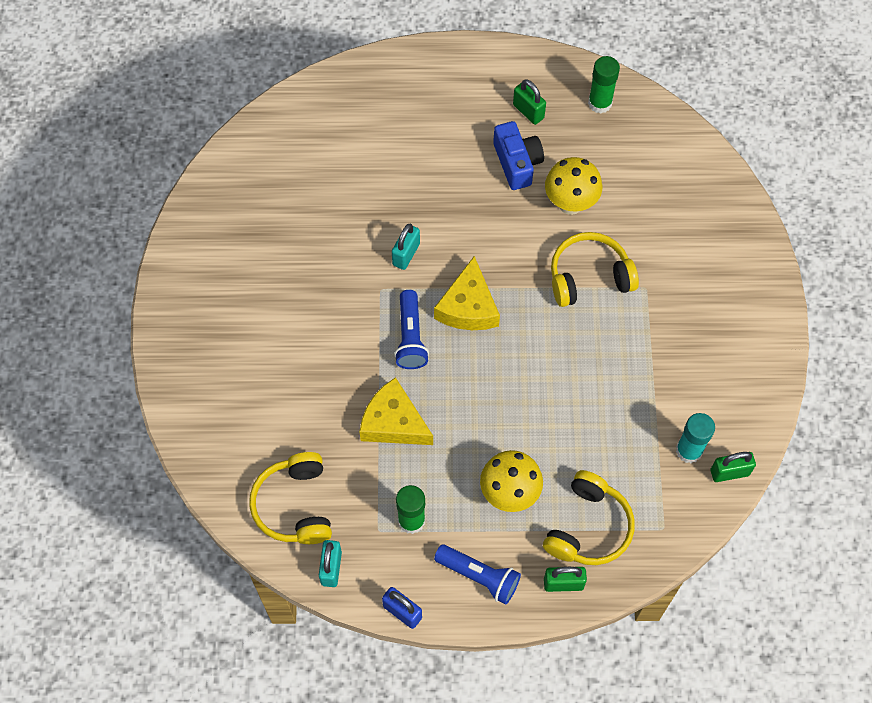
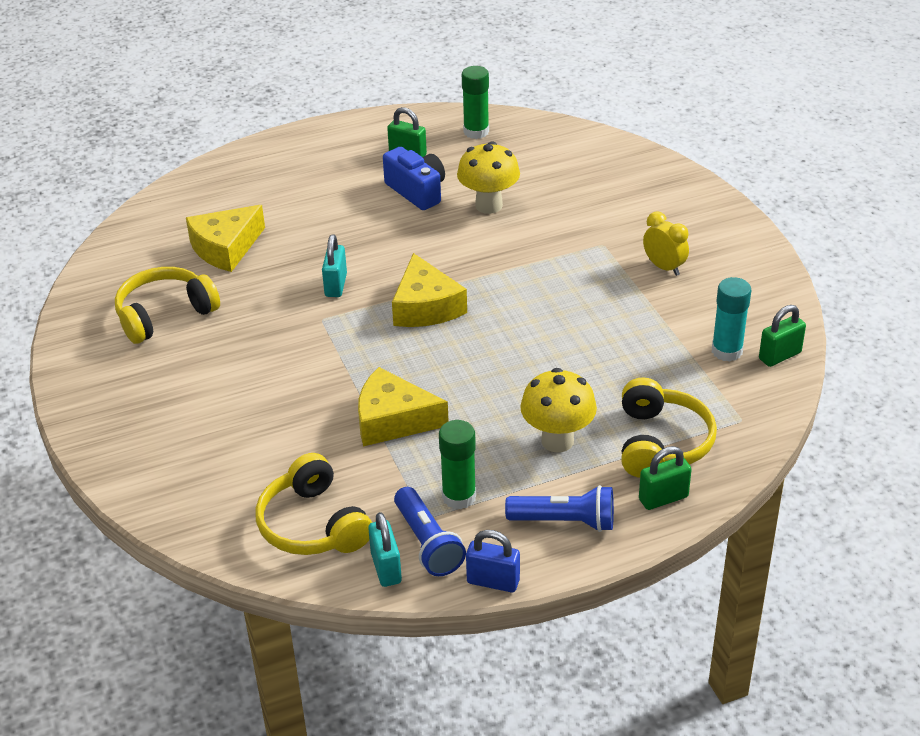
camera: 20 degrees left, 25 degrees down
(334, 176) = (225, 248): none -> yellow cheese
(410, 337) = (375, 347): blue flashlight -> blue flashlight (428, 543)
(589, 277) = (540, 251): yellow headphones -> yellow headphones (165, 314)
(684, 335) = (664, 267): none -> yellow clock

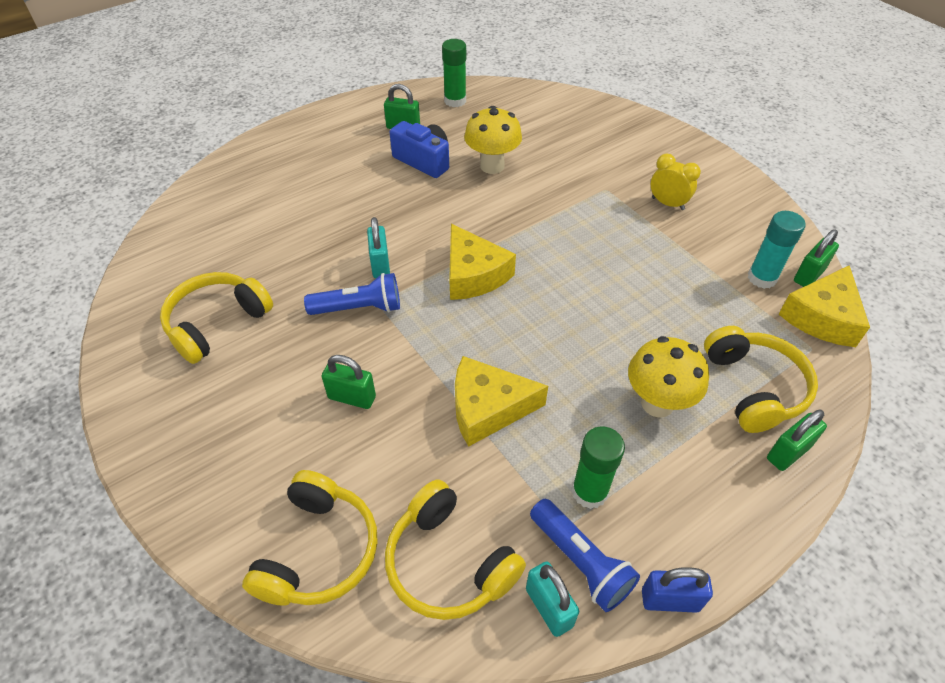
camera: 15 degrees left, 10 degrees up
(206, 498) = (318, 551): none -> yellow headphones
(225, 248) = (261, 241): yellow cheese -> yellow cheese (822, 317)
(271, 393) = (352, 397): none -> green padlock
(565, 521) = (708, 502): blue flashlight -> blue flashlight (359, 308)

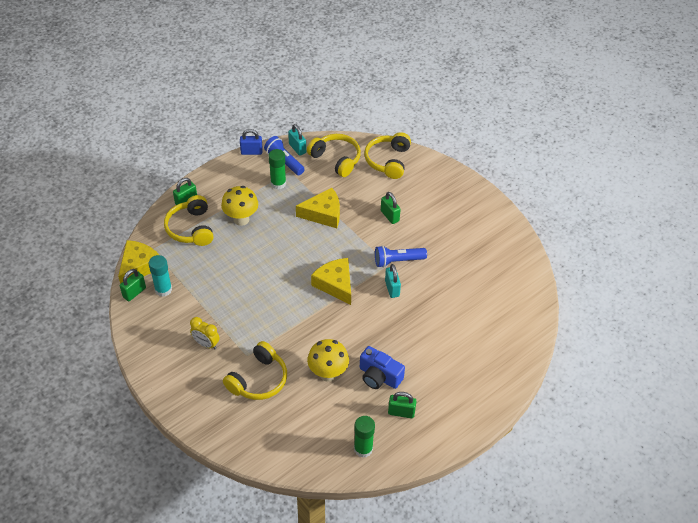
camera: 175 degrees right, 0 degrees up
(217, 323) = (472, 249): yellow headphones -> yellow headphones (258, 379)
(352, 397) = (389, 216): green padlock -> green padlock turned 45 degrees clockwise

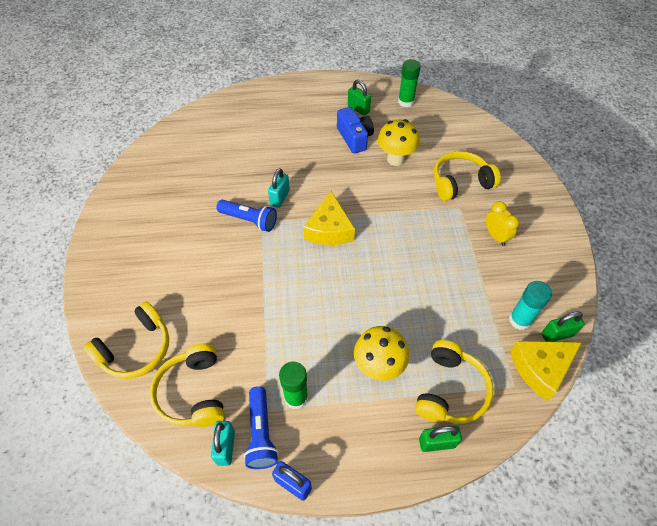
camera: 145 degrees left, 5 degrees up
(323, 214) = (276, 317): yellow cheese -> none
(389, 216) = (209, 272): green padlock -> none

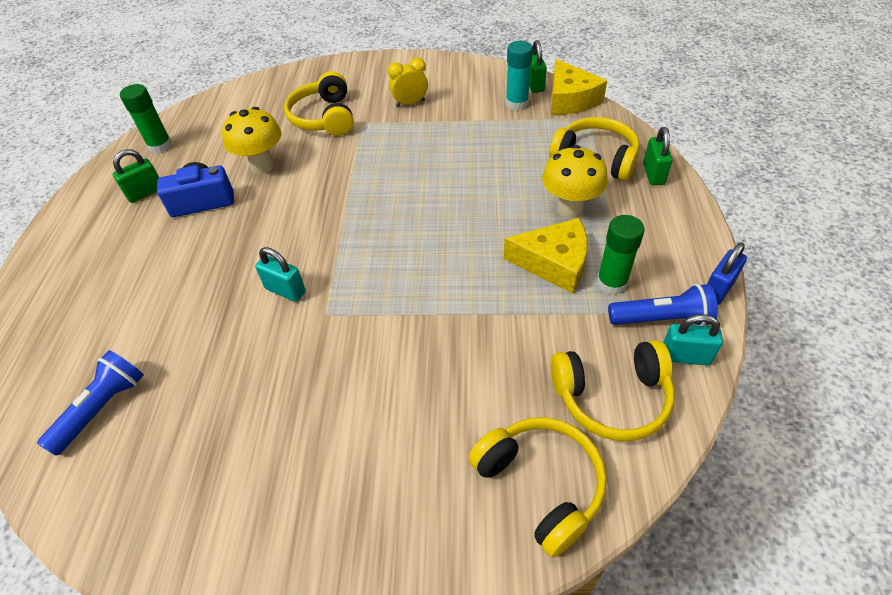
camera: 80 degrees left, 5 degrees down
(249, 220) = (317, 329): blue flashlight -> blue flashlight (102, 408)
(329, 229) = (361, 238): yellow cheese -> yellow cheese (554, 263)

